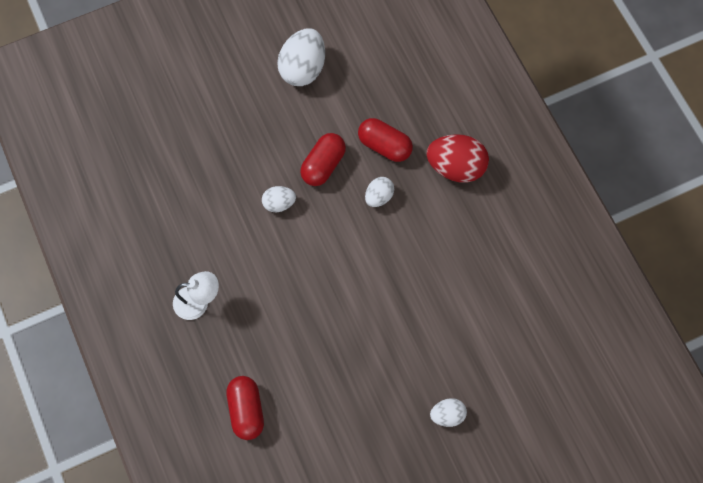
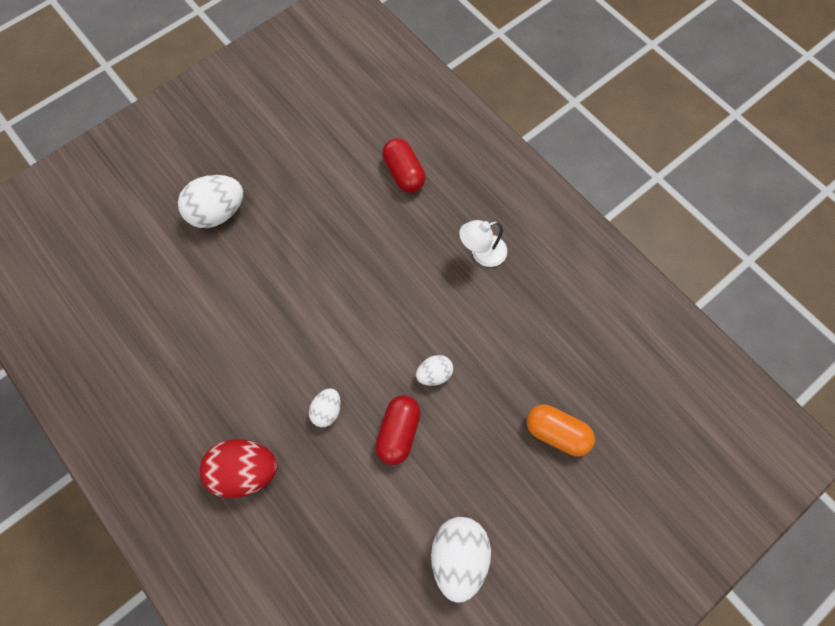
camera: 165 degrees right, 0 degrees up
(194, 133) = (556, 432): none -> orange capsule
(384, 146) = (334, 475): red capsule -> none
(447, 415) = (218, 212): white egg -> white egg, size x1.82

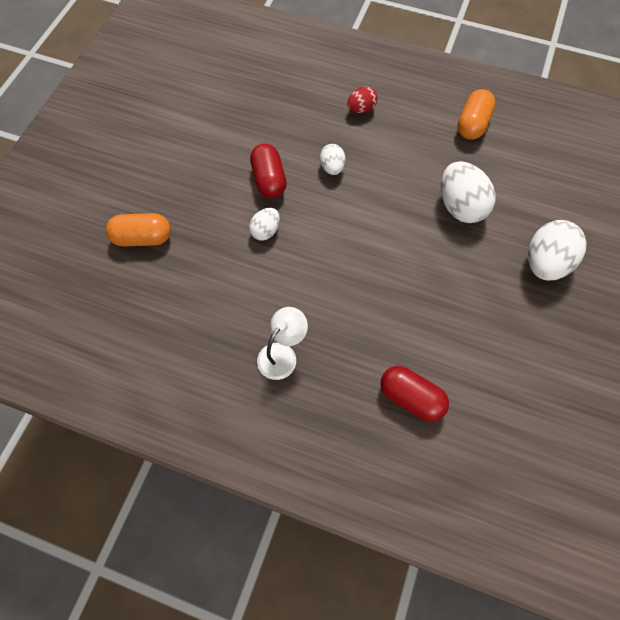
camera: 150 degrees right, 5 degrees down
(151, 382) = (472, 124): none -> orange capsule
(245, 470) = (361, 109): red egg -> red egg, size x0.55
(458, 556) = (182, 132): white egg -> white egg (460, 206)

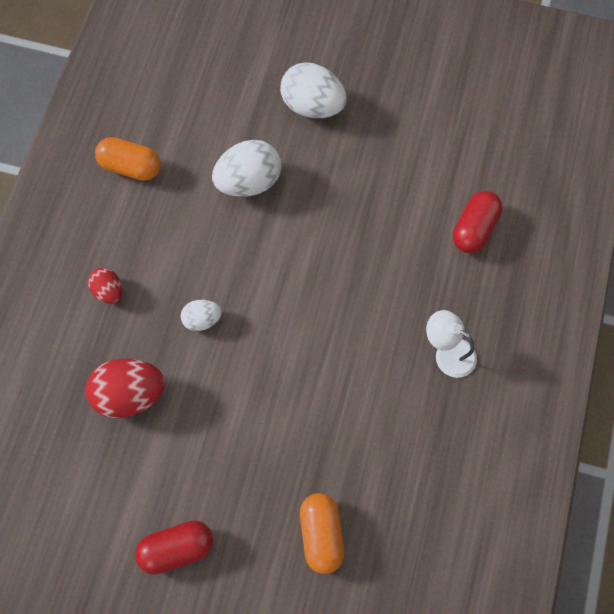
camera: 95 degrees left, 5 degrees up
(265, 231) = (298, 387): white egg -> none
(269, 180) = (224, 392): red capsule -> red capsule (177, 548)
(275, 121) = (130, 394): none -> red egg

